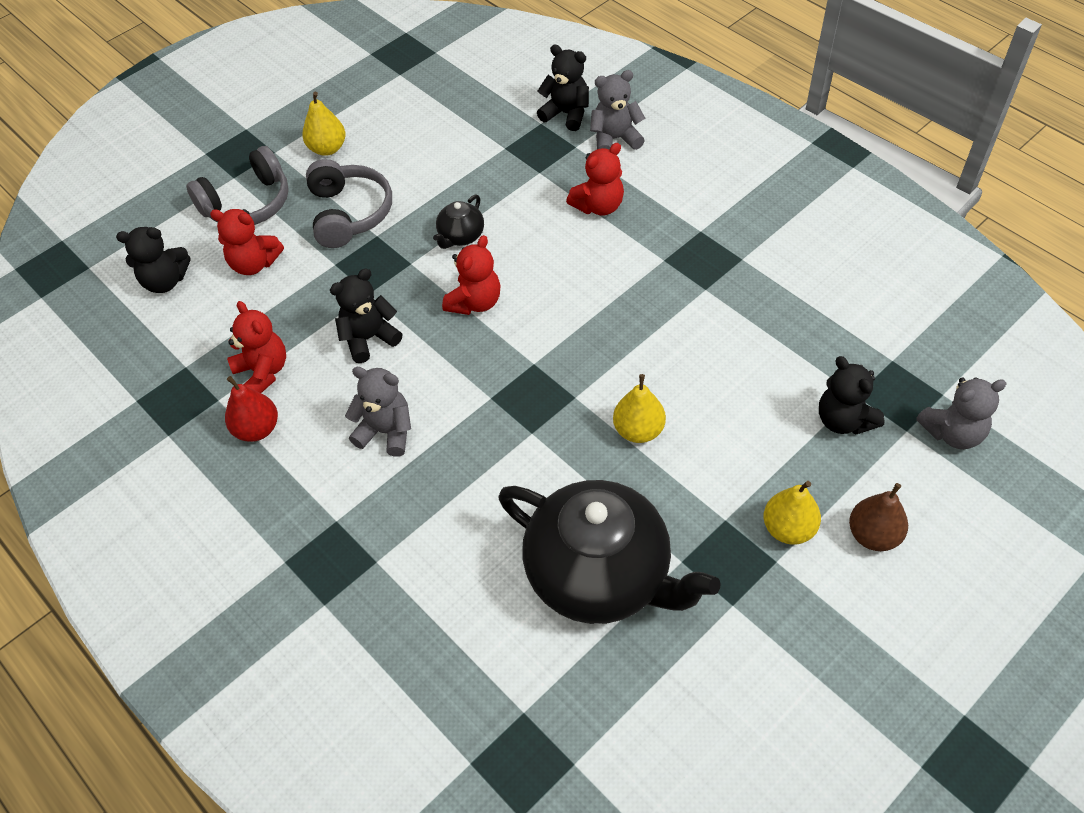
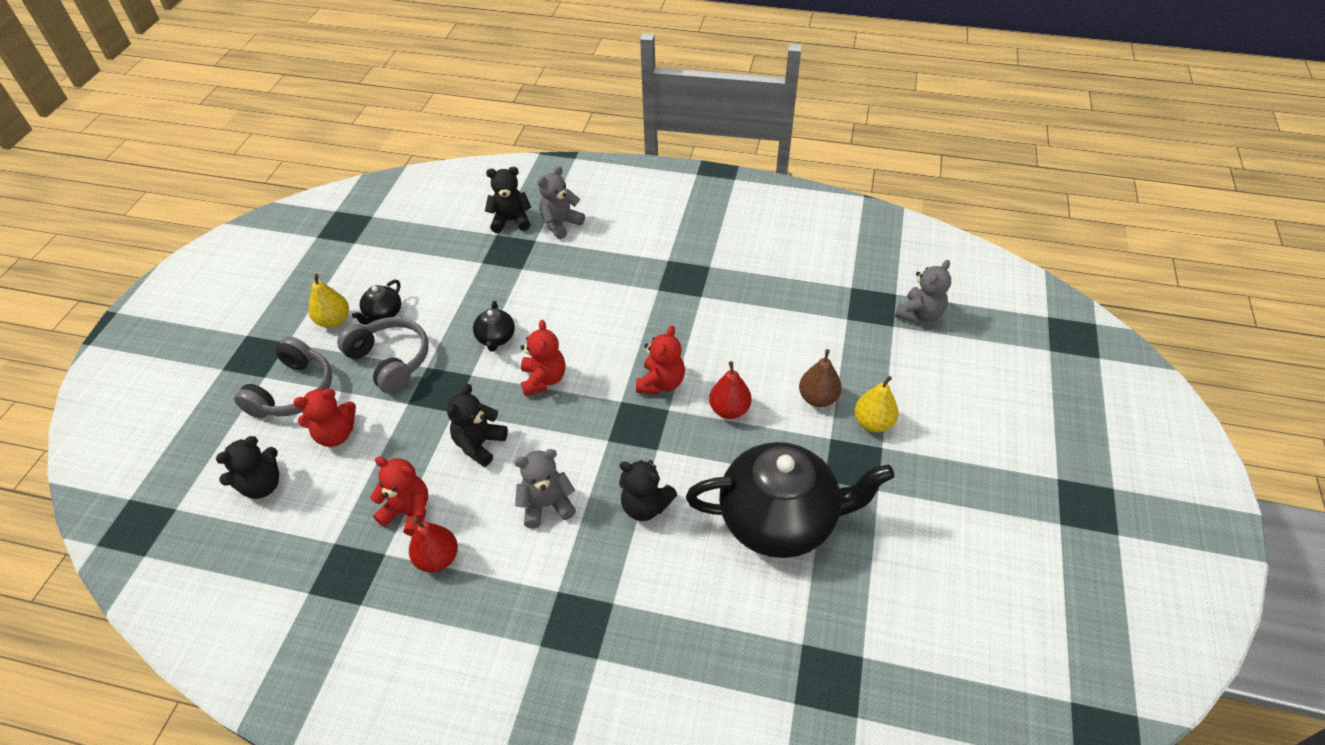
camera: 35 degrees left, 5 degrees down
(375, 162) = (383, 314): none -> black teapot
(598, 206) = (584, 273): red teddy bear -> red teddy bear (661, 383)
(638, 430) = (729, 410): yellow pear -> red pear
(843, 420) = (852, 338): black teddy bear -> black teddy bear (645, 506)
(873, 535) = (924, 399): brown pear -> brown pear (818, 398)

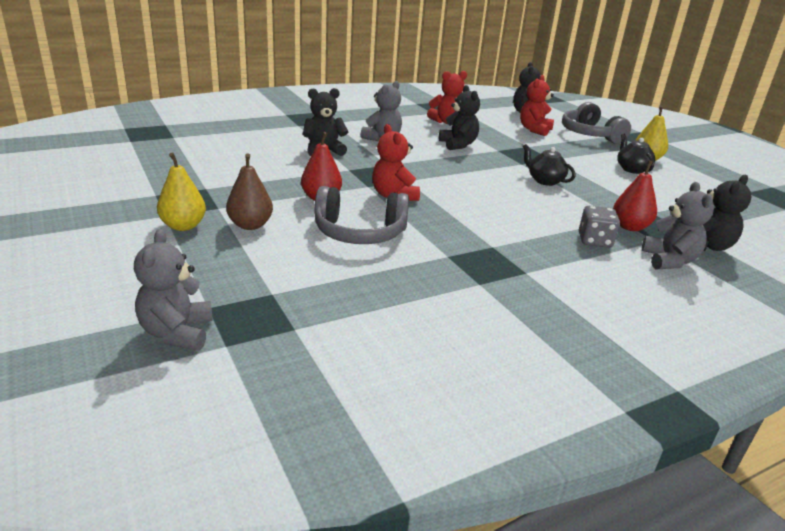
camera: 135 degrees right, 20 degrees down
(390, 361) = (576, 155): grey headphones -> grey headphones (359, 233)
(437, 558) = (407, 116): red pear -> red pear (630, 227)
(543, 379) = (475, 174): red teddy bear -> none
(578, 260) = (594, 241): none -> grey dice
(780, 519) = (226, 166): black teapot -> none

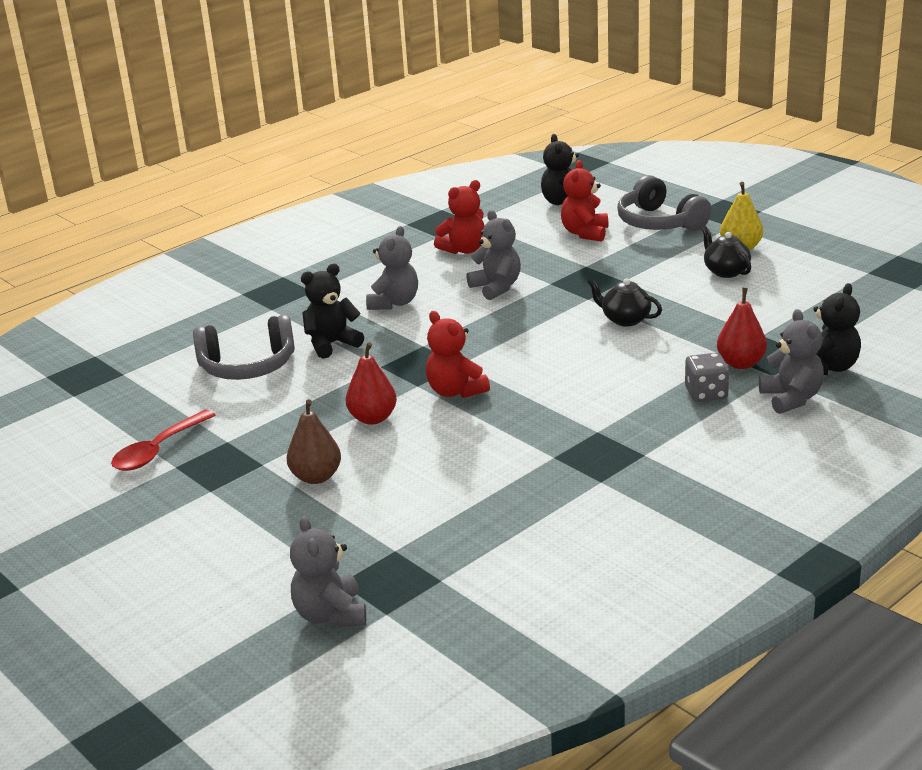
camera: 10 degrees left, 0 degrees up
(153, 182) = (158, 450): none -> red spoon
(183, 226) = (242, 498): yellow pear -> none
(359, 233) = (444, 453): grey headphones -> grey headphones (247, 366)
(458, 145) = (496, 287): black teddy bear -> grey teddy bear

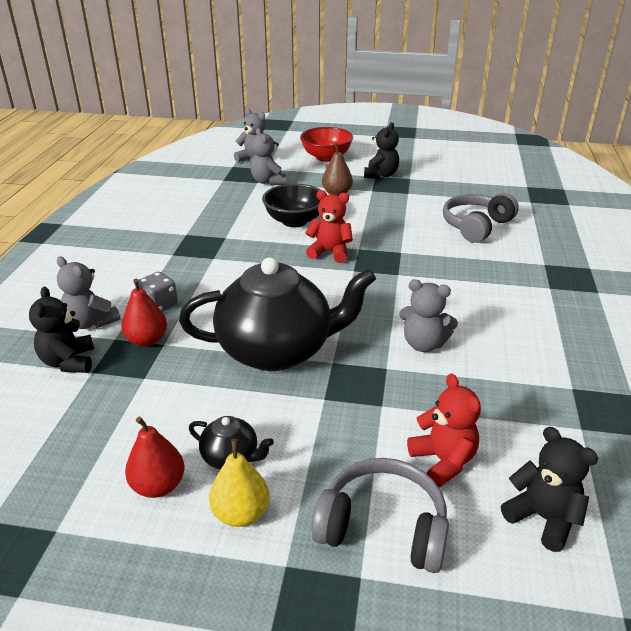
camera: 140 degrees right, 5 degrees up
(158, 450) = (431, 180): red spoon -> none
(207, 568) = (326, 157): none -> red bowl
(332, 344) = (456, 254): black teddy bear -> black teddy bear (381, 175)
(373, 418) = (354, 224): red pear -> red pear (158, 486)
(394, 303) = (475, 299): grey teddy bear -> grey teddy bear (268, 182)
(437, 449) = (294, 221): none -> black bowl
(464, 250) = (520, 379): red teddy bear -> none
(625, 319) = (277, 350): black teapot -> black teapot, size x2.40

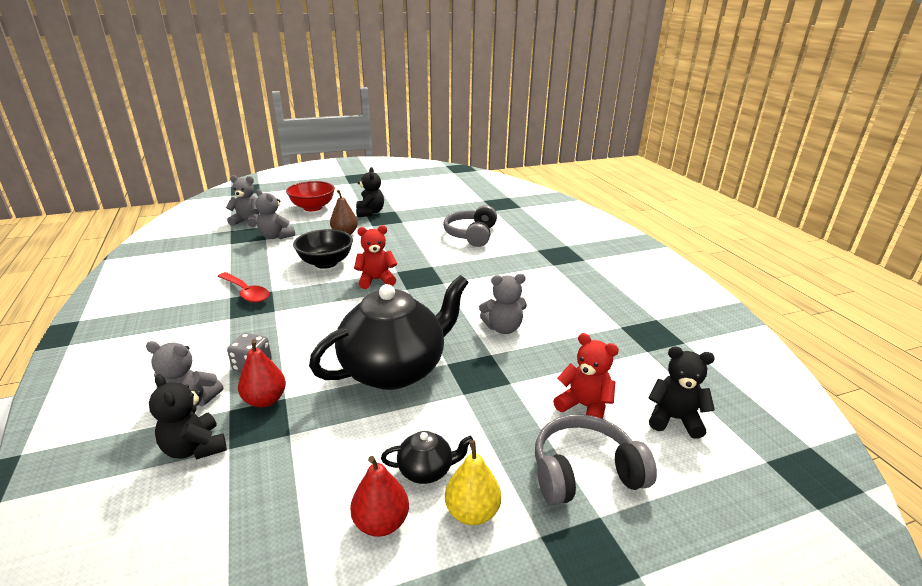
camera: 30 degrees left, 5 degrees down
(202, 233) = (246, 292): none -> red spoon

